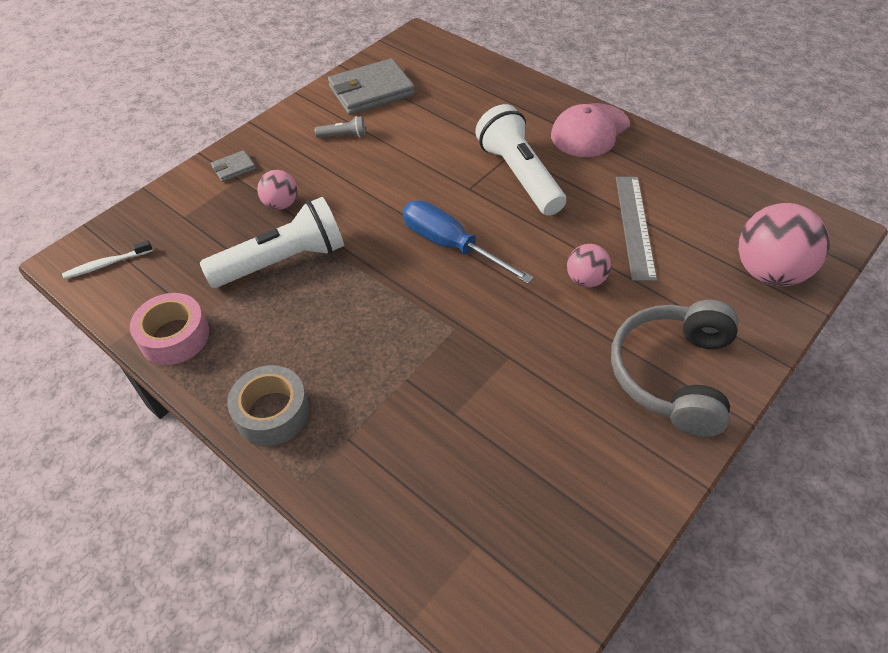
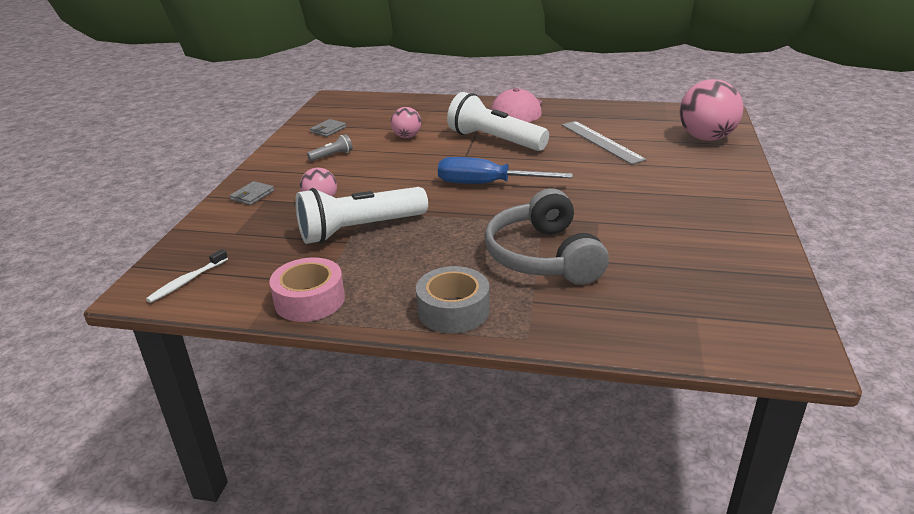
camera: 30 degrees left, 20 degrees down
(283, 261) = (360, 230): white flashlight -> white flashlight turned 150 degrees counterclockwise
(371, 91) = (328, 130): grey wallet -> grey wallet, size x0.46
(586, 280) = (601, 172): pink ball -> pink ball (407, 137)
(673, 374) = (710, 195): grey headphones -> grey headphones (543, 256)

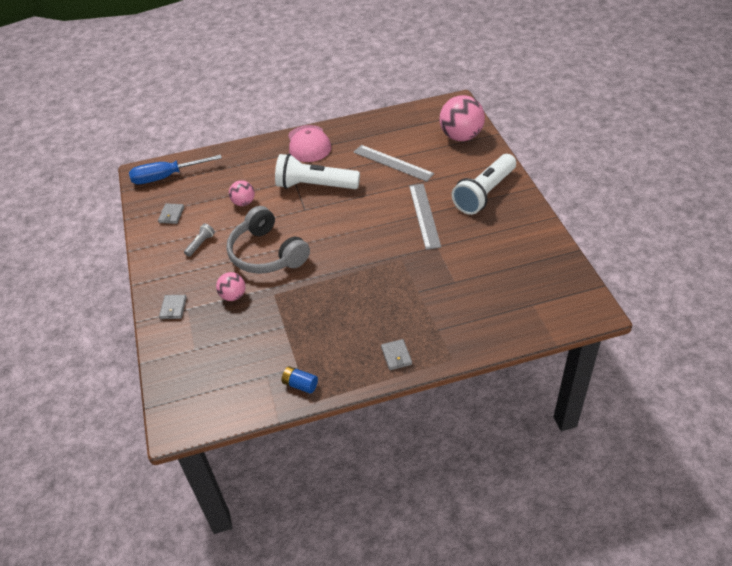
camera: 25 degrees left, 15 degrees up
(187, 281) = (201, 404): white toothbrush -> none
(309, 300) = (300, 385): pink tape -> blue battery
(360, 230) = (284, 312): white flashlight -> white flashlight (484, 193)
(453, 310) = (396, 356): grey tape -> grey wallet
(487, 184) = (341, 235): blue screwdriver -> blue screwdriver (166, 177)
(543, 256) = (421, 290): grey headphones -> grey headphones (267, 253)
(604, 191) = (424, 215): none -> grey ruler

